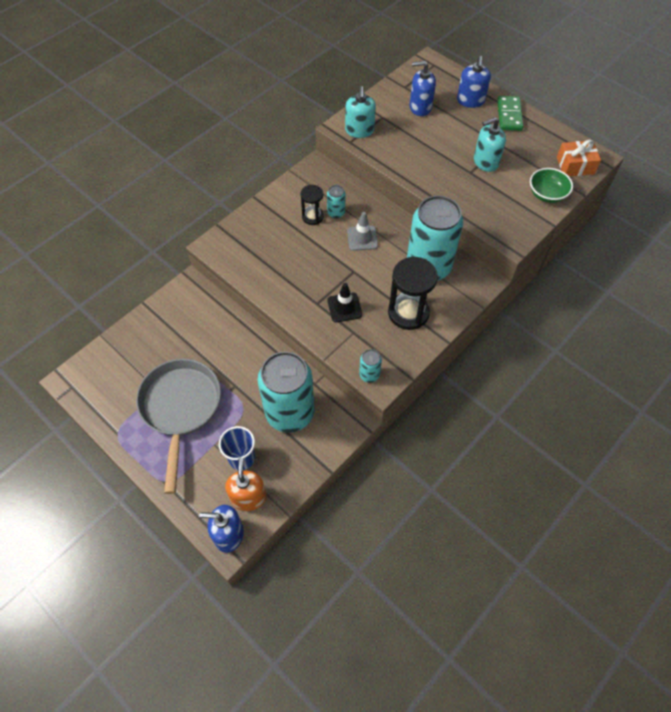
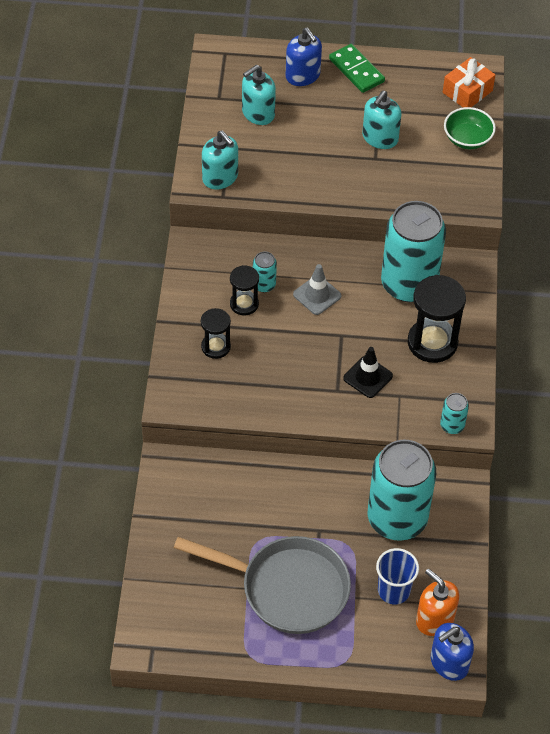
camera: 40 degrees left, 5 degrees down
(180, 408) = (287, 588): grey pan -> grey pan turned 150 degrees clockwise
(271, 231) = (216, 347): none -> black hourglass
(420, 107) = (258, 113): blue soap dispenser -> turquoise soap dispenser

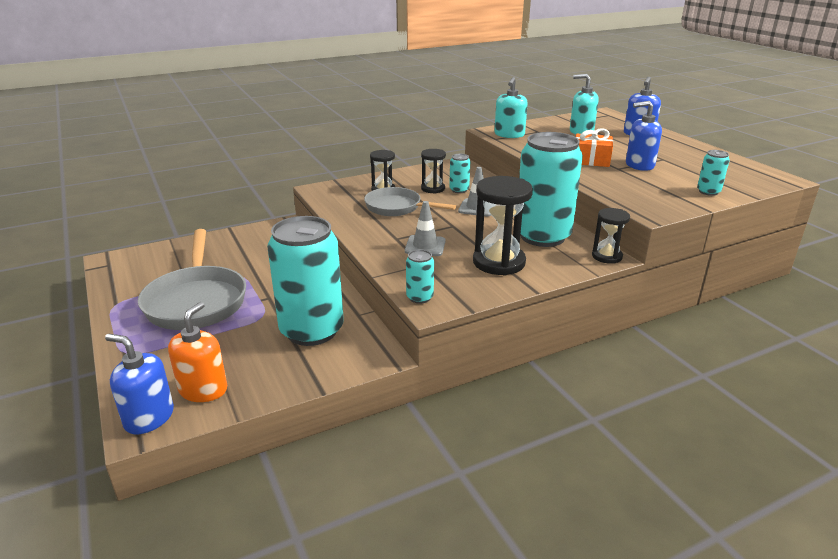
camera: 60 degrees right, 25 degrees down
(269, 357) = (397, 207): none -> grey pan
(356, 70) = (680, 145): green domino -> none
(368, 377) = (425, 246): black traffic cone -> grey traffic cone
(380, 138) = (639, 165): turquoise soap dispenser -> blue soap dispenser
(394, 590) = (226, 354): blue cup -> none
(467, 91) = (751, 180): orange gift -> orange gift (591, 160)
(467, 139) = (708, 192): green bowl -> turquoise can
(472, 266) = (607, 256): none -> black hourglass

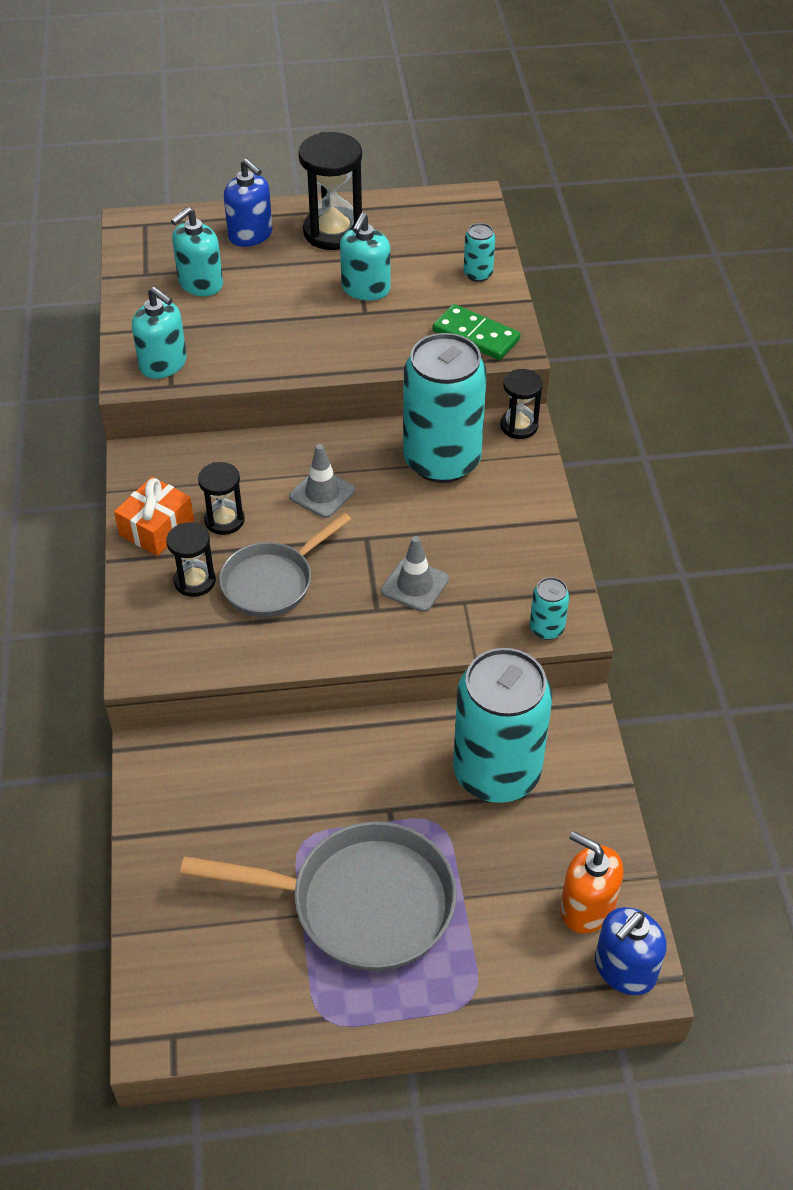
camera: 70 degrees left, 20 degrees up
(459, 190) = (247, 492): turquoise can -> none
(499, 262) = (491, 527): black hourglass -> black hourglass (333, 232)
(591, 160) = (322, 324): orange gift -> orange gift (156, 527)
(639, 165) = (365, 289): blue soap dispenser -> turquoise soap dispenser
(645, 200) = (476, 335): none -> green domino

